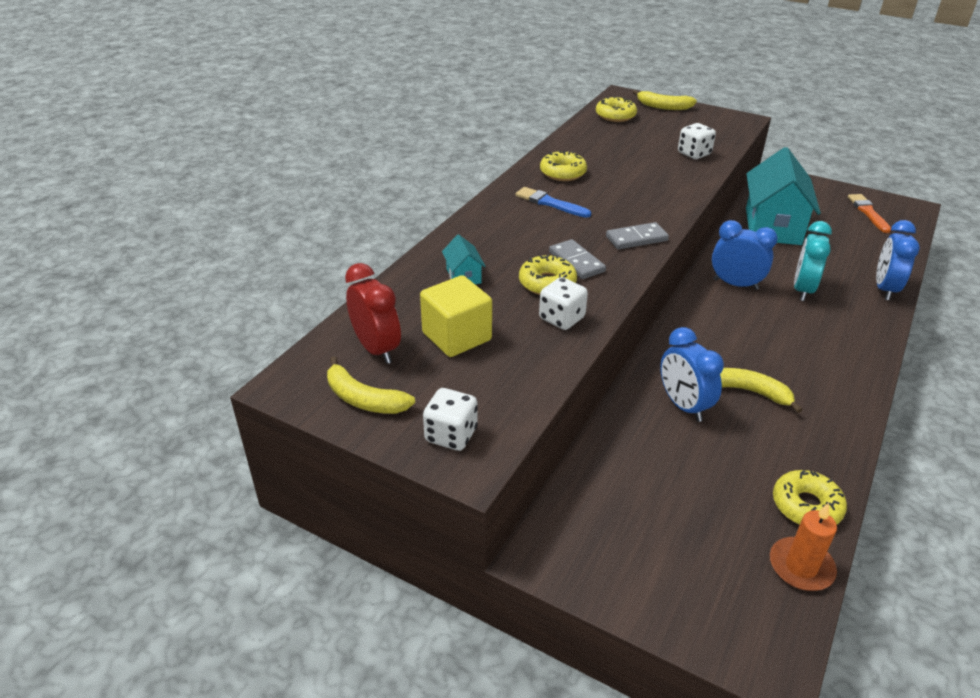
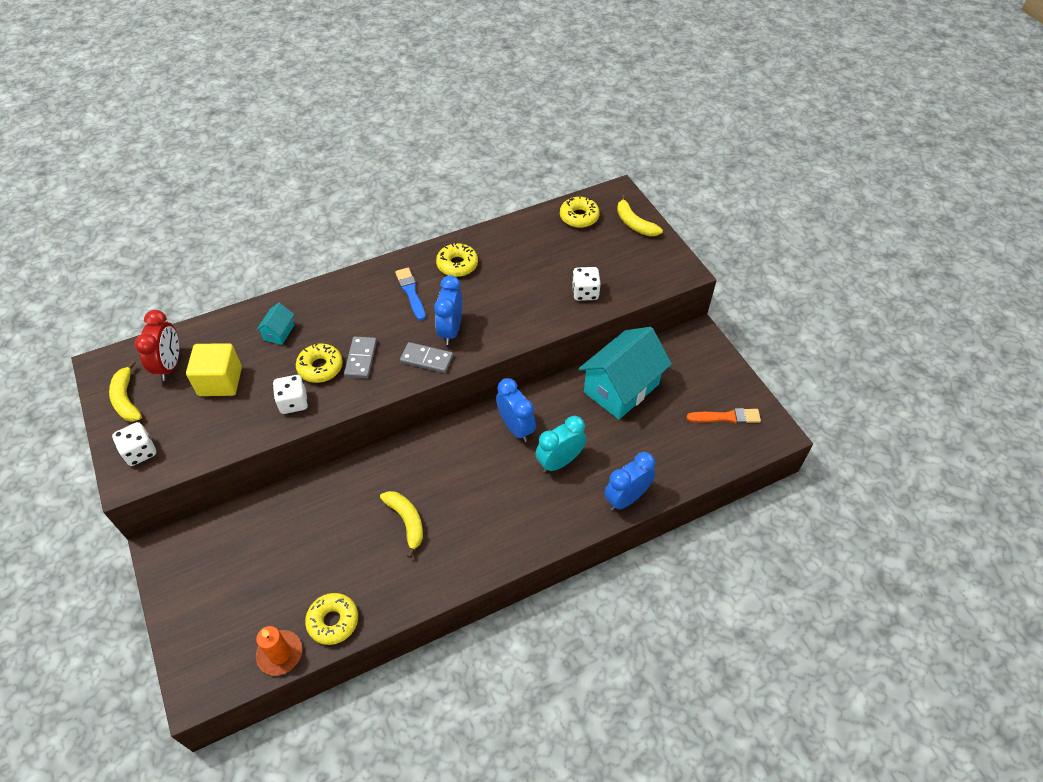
camera: 35 degrees right, 15 degrees up
(683, 406) = (352, 505): blue clock -> blue clock (450, 330)
(868, 212) = (726, 417): orange brush -> orange brush turned 60 degrees clockwise

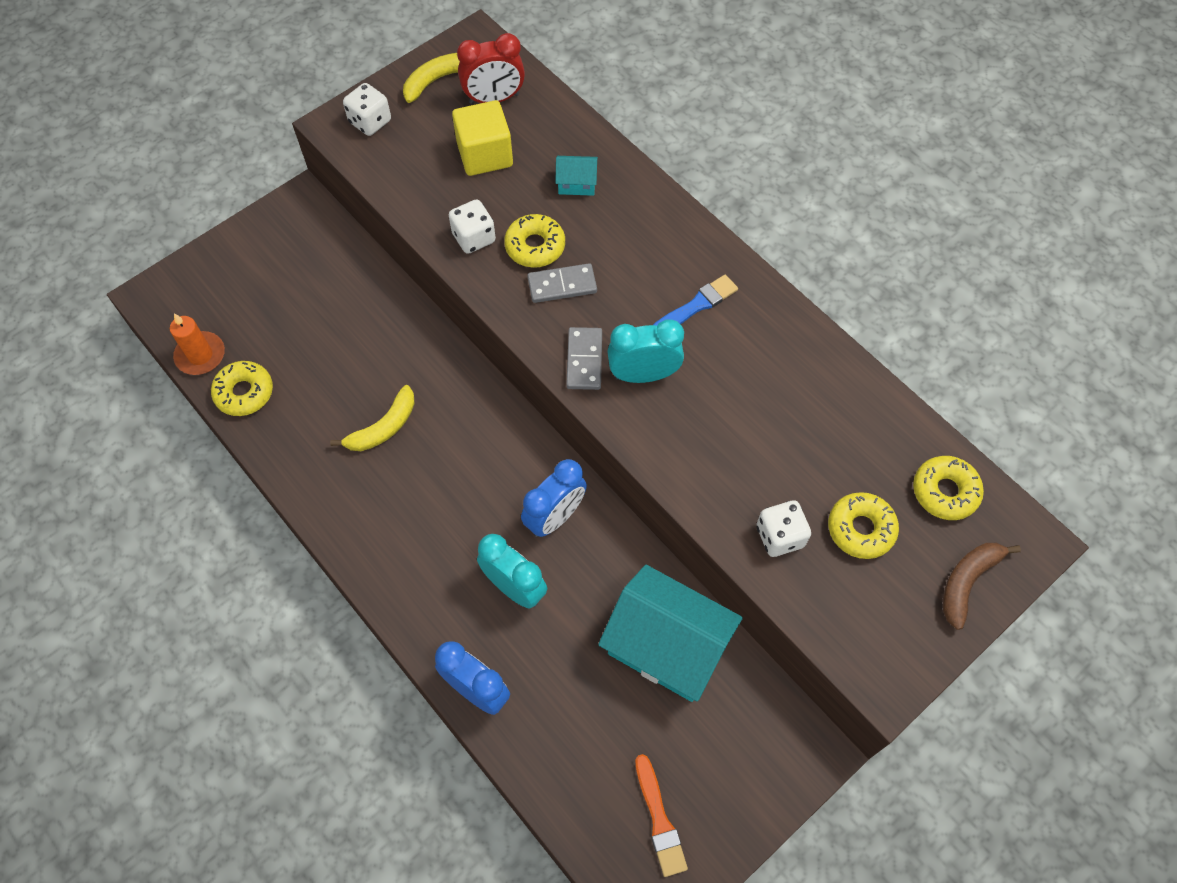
camera: 75 degrees right, 10 degrees up
(450, 330) = (643, 374): blue clock -> turquoise clock
(457, 265) = (770, 348): yellow donut -> yellow donut (861, 529)
(634, 223) = (967, 582): yellow banana -> brown banana

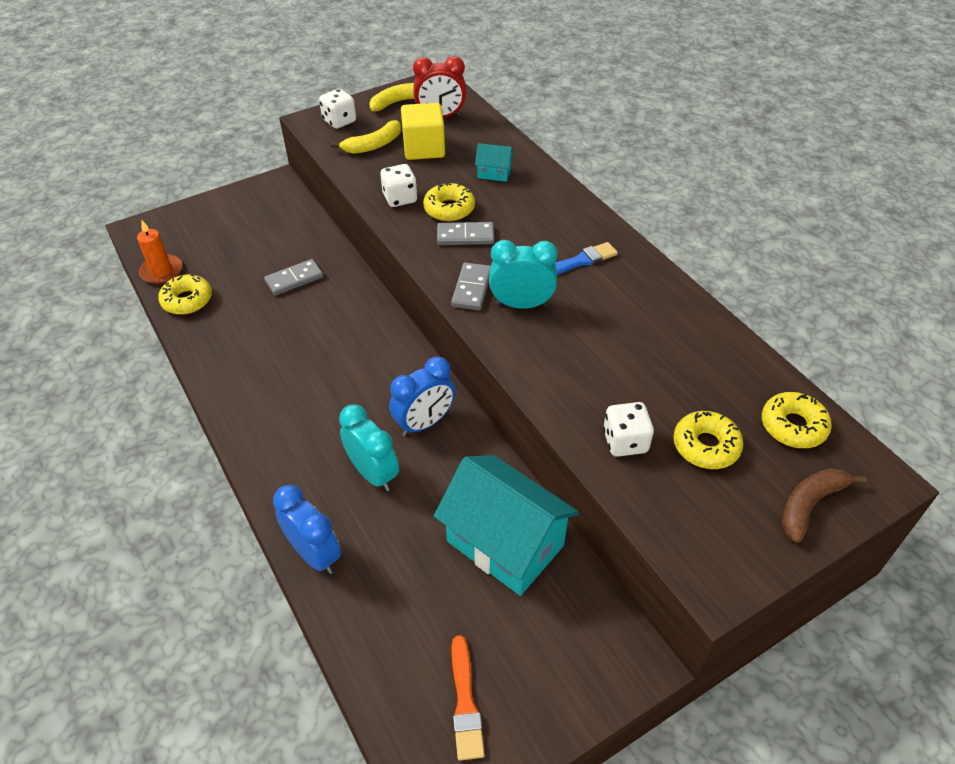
camera: 10 degrees right, 15 degrees down
(362, 345) = (294, 279): none -> grey domino
(383, 427) = (293, 338): yellow banana -> yellow banana (373, 145)

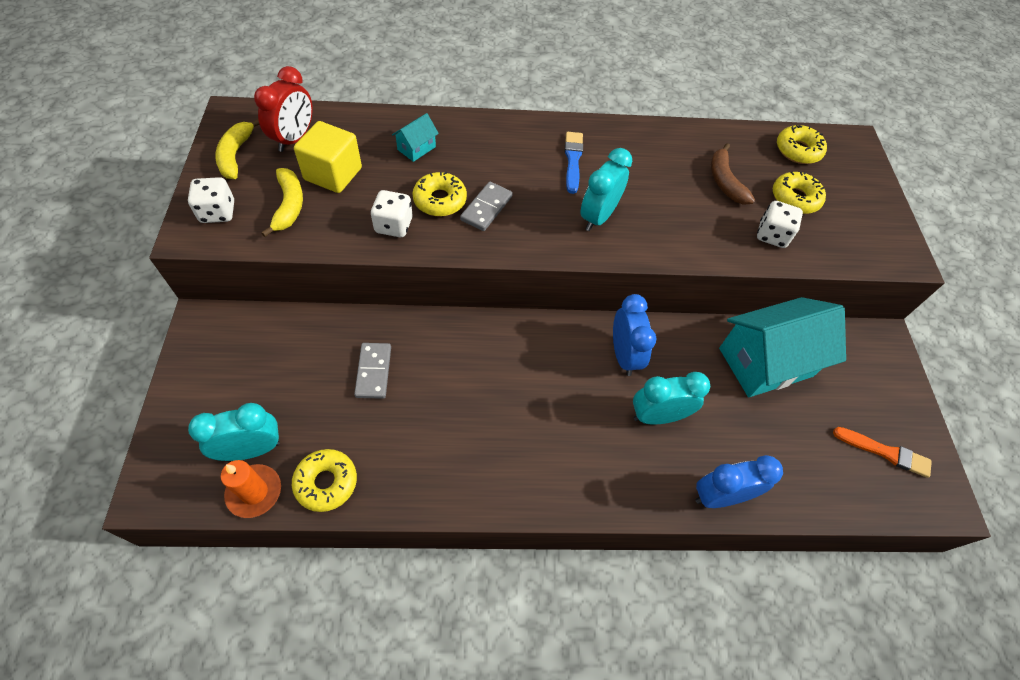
camera: 65 degrees left, 10 degrees up
(192, 254) = (251, 449): none -> turquoise clock
(472, 288) = (557, 237): grey domino -> none
(810, 505) = (862, 181): brown banana -> brown banana (725, 181)

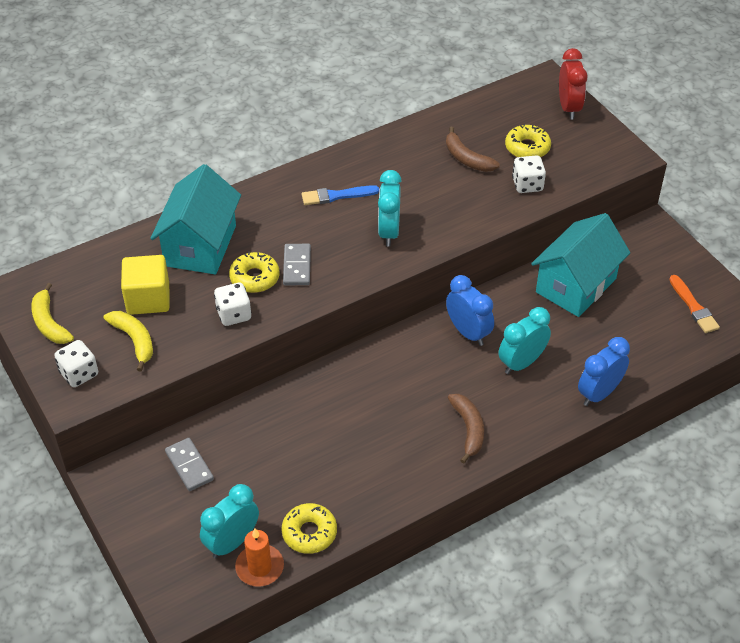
camera: 25 degrees left, 10 degrees down
(294, 139) = (88, 286): red clock -> red clock (569, 108)
(373, 371) = (282, 442): grey domino -> grey domino (189, 466)
(416, 148) = (200, 245): turquoise house -> turquoise house, size x2.35
(556, 459) = (468, 429): none -> brown banana
(573, 160) = (336, 196): blue brush -> blue brush turned 75 degrees counterclockwise
(798, 150) = (507, 107): yellow donut -> none
(885, 452) = (693, 307): orange brush -> orange brush turned 75 degrees clockwise

